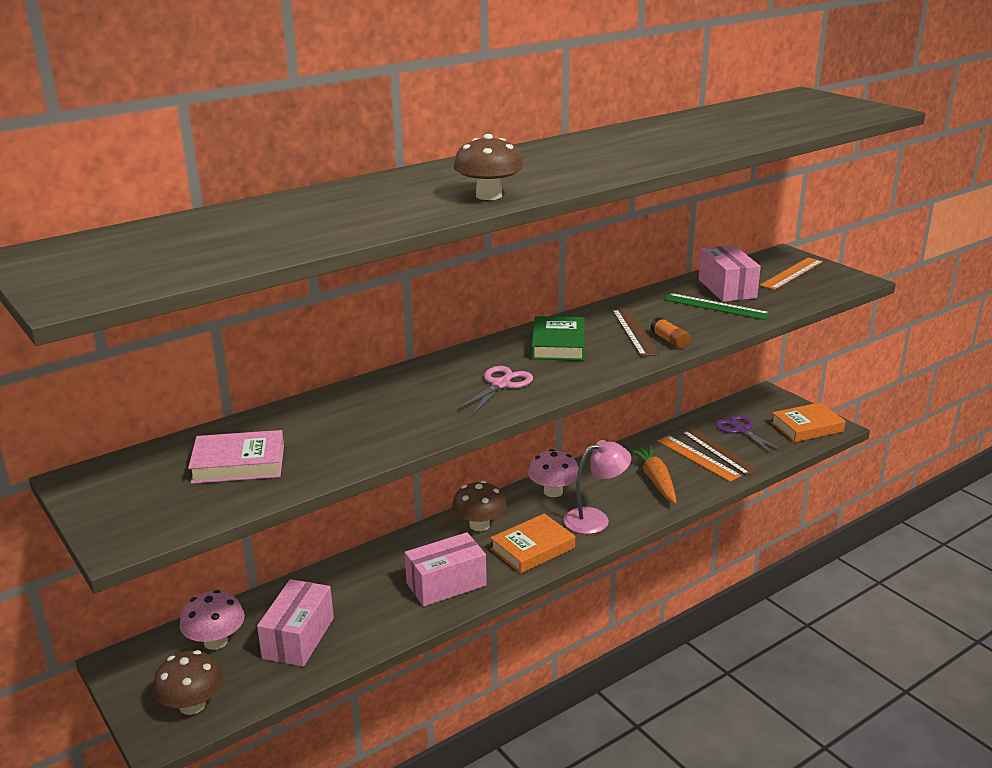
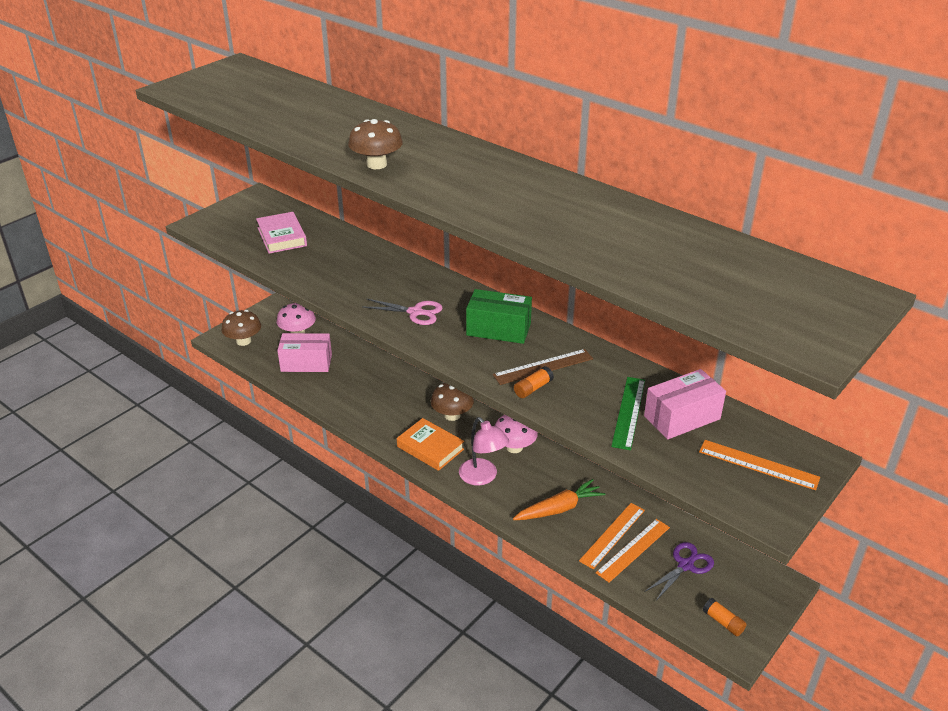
camera: 75 degrees right, 10 degrees up
(446, 584) = (375, 413): pink box -> none
(558, 344) = (498, 329): green book -> green box
(719, 451) = (633, 550): brown ruler -> orange ruler
(807, 427) = (723, 622): orange book -> orange glue stick

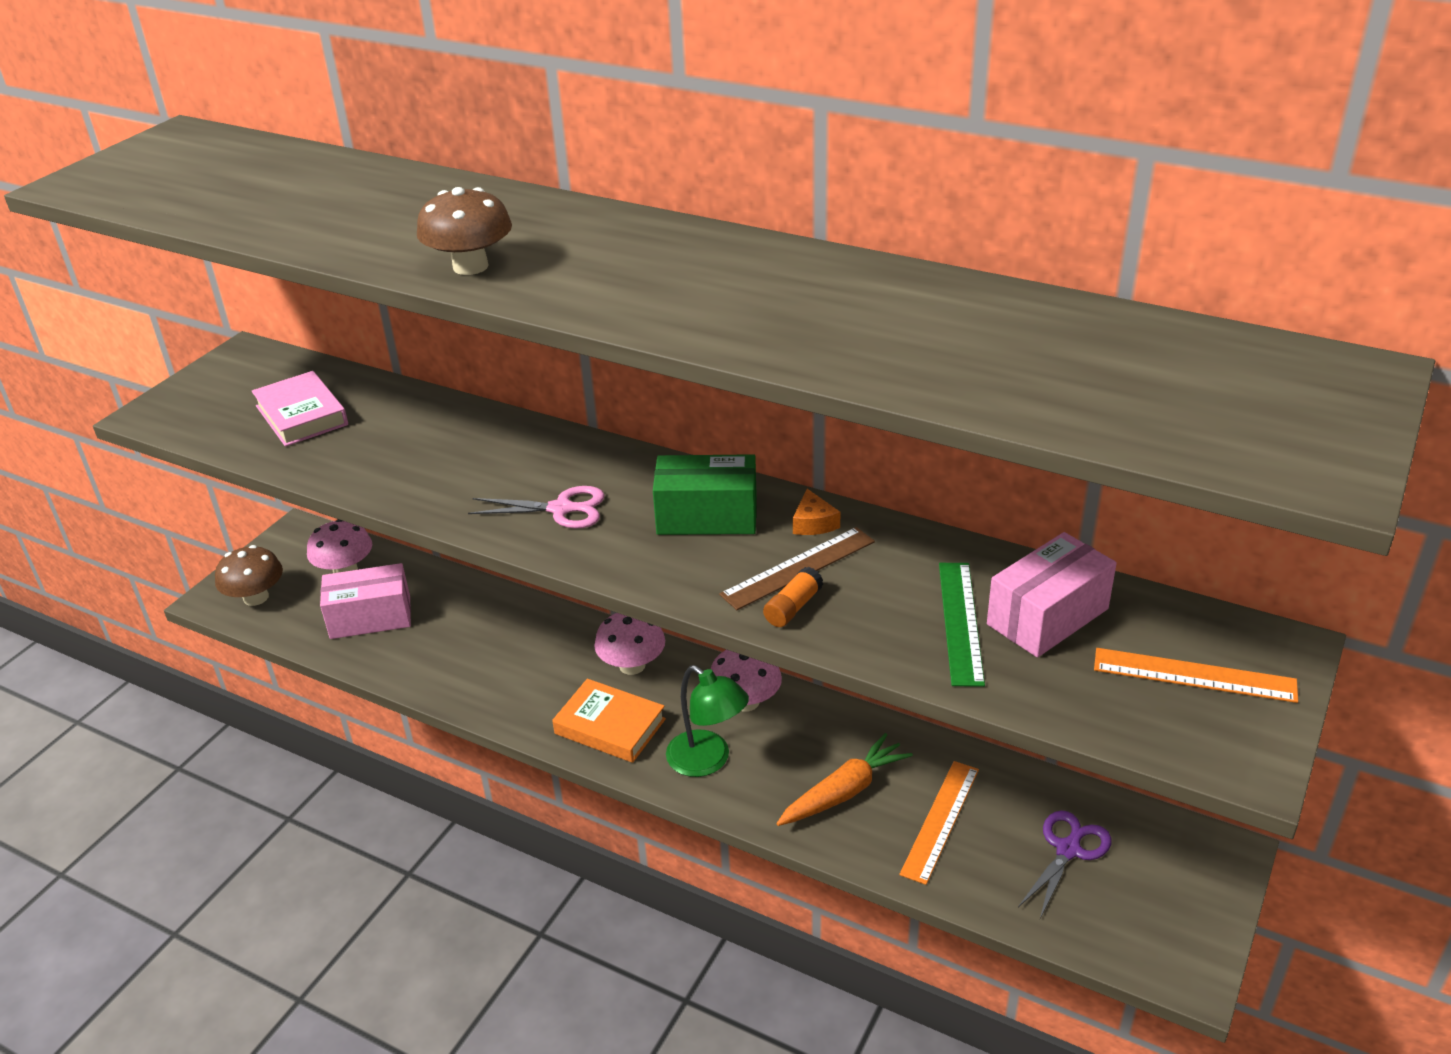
camera: 10 degrees left, 0 degrees up
(452, 415) = (632, 665): brown mushroom -> pink mushroom
(483, 477) = (708, 761): pink lamp -> green lamp
(560, 342) = (813, 523): none -> orange cheese
(633, 550) = (980, 839): orange ruler -> none
(723, 622) = (1154, 934): orange glue stick -> none

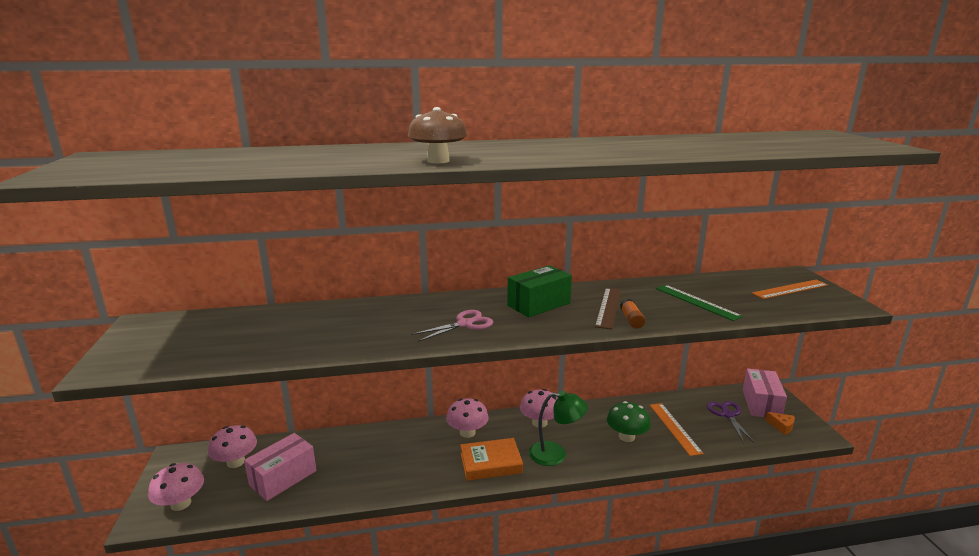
camera: 40 degrees left, 15 degrees down
(256, 597) = (181, 503): brown mushroom -> pink mushroom
(301, 415) = (233, 336): pink book -> none
(813, 523) = (586, 292): orange cheese -> orange cheese (781, 426)
(844, 792) = (626, 436): orange carrot -> green mushroom
(1047, 617) = (719, 290): pink box -> pink box (761, 404)

